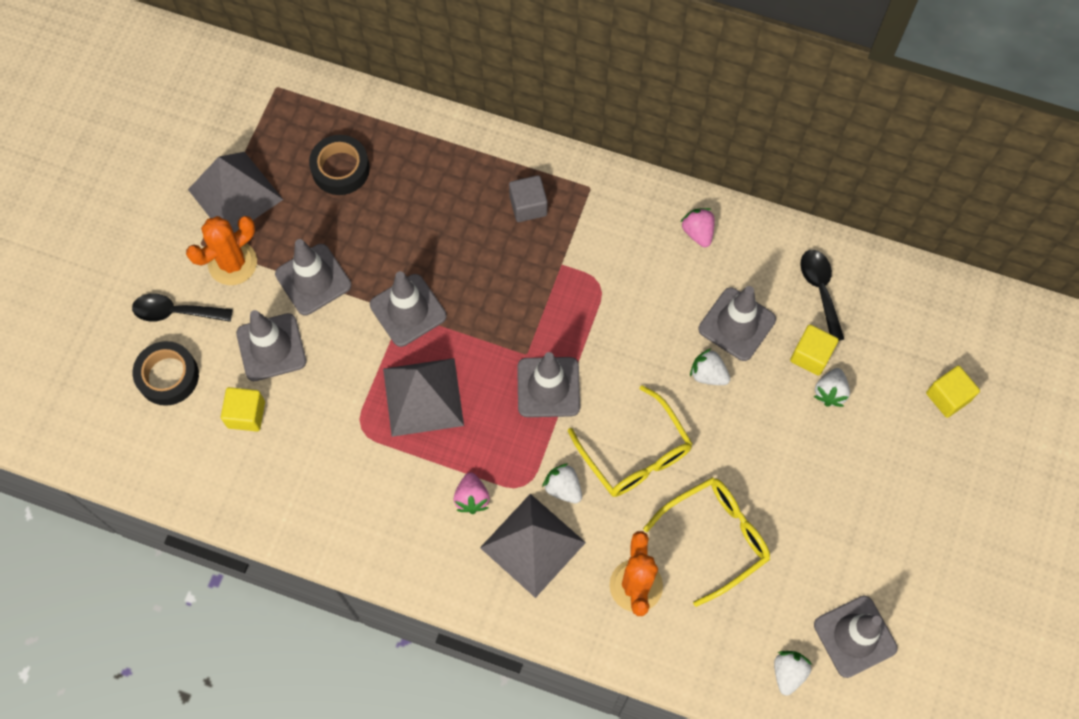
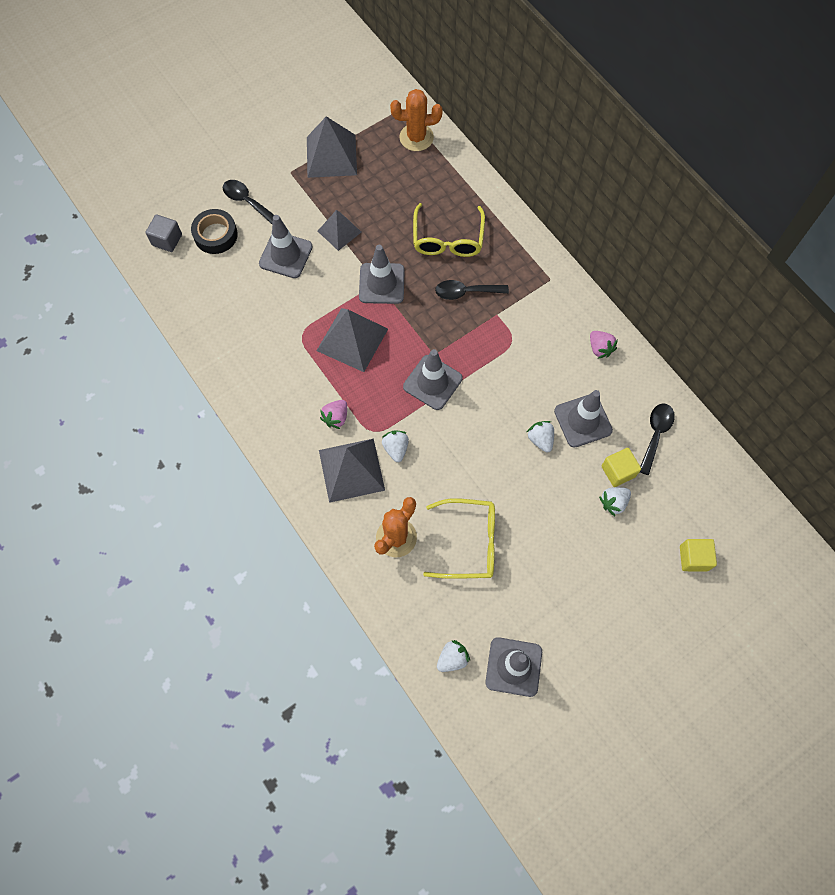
camera: 35 degrees right, 0 degrees up
(232, 263) = (300, 194): orange cactus -> orange cactus (416, 137)
(246, 414) = (242, 284): yellow cube -> none
(313, 279) = (339, 231): grey traffic cone -> grey pyramid
(340, 169) = (404, 177): black tape -> none
(509, 260) = (466, 292): none -> black spoon
(528, 206) = (502, 267): grey cube -> grey cube (167, 240)
(635, 453) = (456, 457): yellow glasses -> yellow glasses (448, 239)
(698, 232) = (600, 348): pink strawberry -> pink strawberry turned 135 degrees clockwise

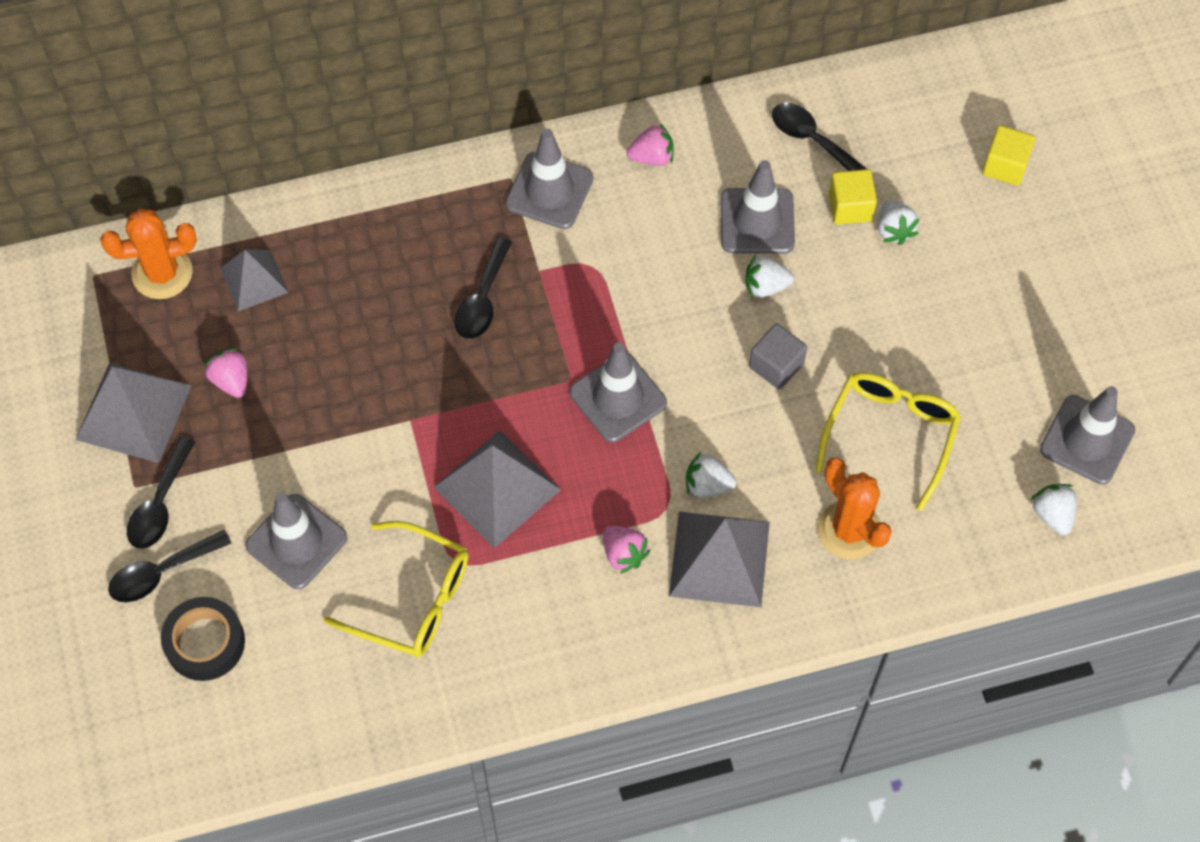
camera: 70 degrees left, 5 degrees down
(167, 240) = (177, 726): grey cube -> grey cube (776, 365)
(285, 187) = (160, 504): none -> black spoon
(339, 231) = (288, 446): grey pyramid -> grey pyramid (254, 280)
(367, 191) = (231, 380): none -> pink strawberry
(381, 283) = (415, 413): grey traffic cone -> grey traffic cone (549, 191)
(416, 137) = (162, 273): orange cactus -> orange cactus turned 60 degrees clockwise
(448, 239) = (377, 292): yellow glasses -> yellow glasses (412, 599)

